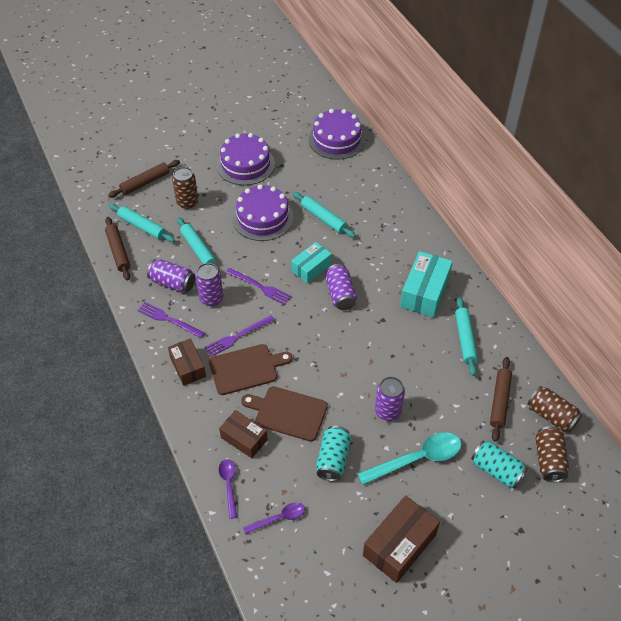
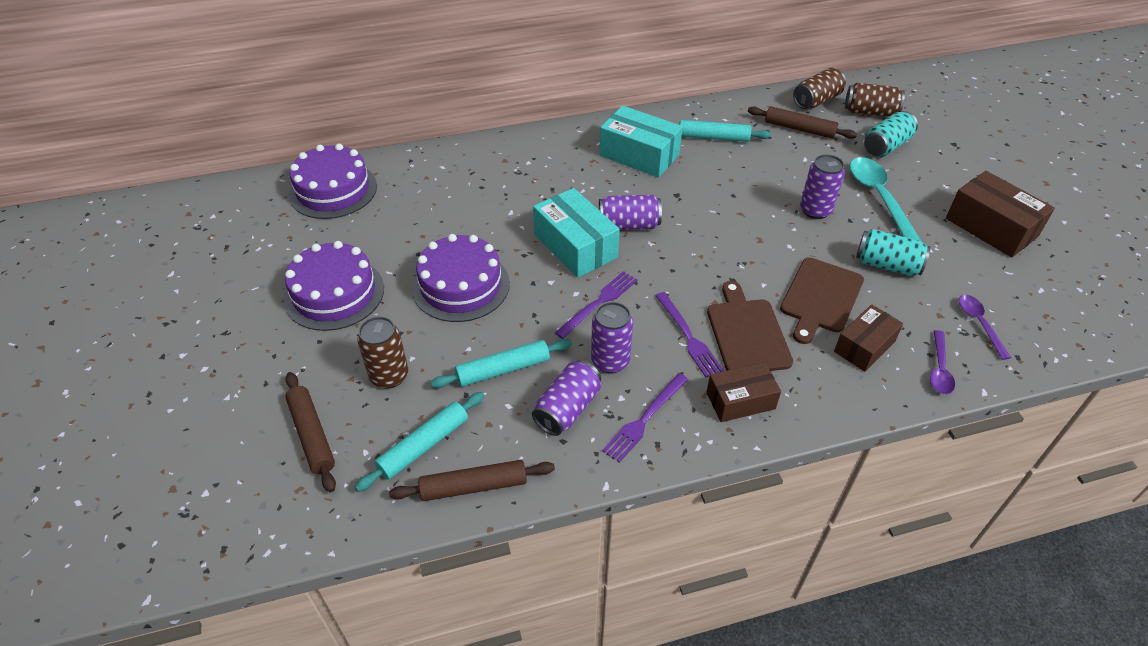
camera: 80 degrees left, 5 degrees down
(229, 485) = (939, 369): purple spoon -> purple spoon turned 75 degrees counterclockwise
(311, 268) = (575, 246): turquoise box -> turquoise box, size x1.53
(323, 218) = (486, 223): turquoise rolling pin -> none

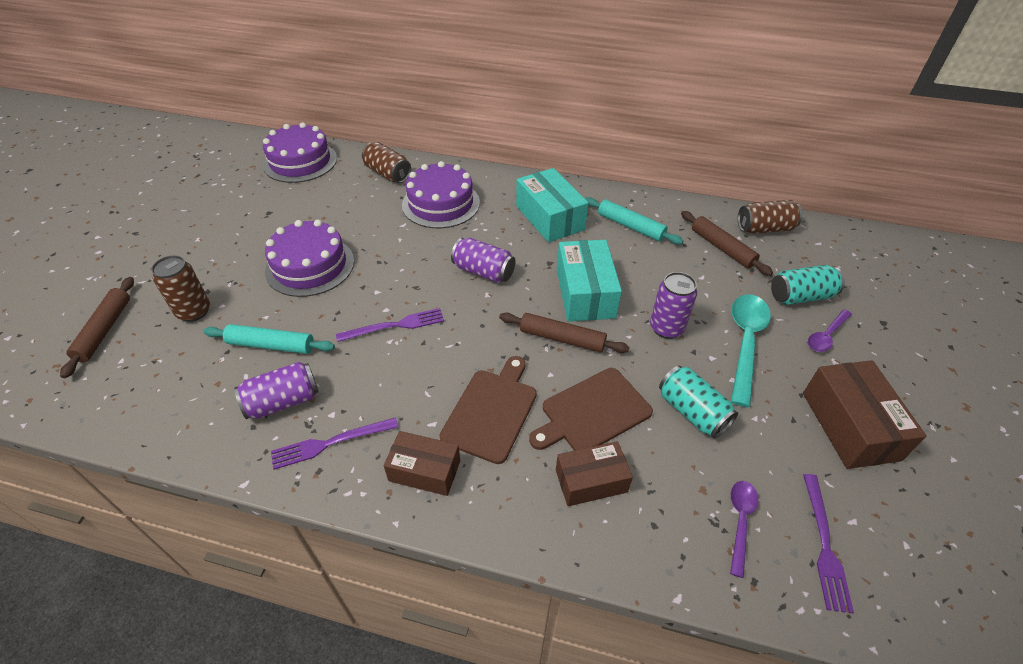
camera: 30 degrees right, 0 degrees up
(334, 294) = (224, 235): purple cake -> purple cake (441, 204)
(424, 445) = (159, 376): turquoise rolling pin -> none
(473, 486) = (156, 427): brown rolling pin -> brown rolling pin (562, 338)
(575, 246) = (424, 271): turquoise box -> turquoise box (585, 293)
(610, 361) = (354, 379): purple can -> none
(688, 336) = (437, 389): purple fork -> purple fork (824, 544)
(870, 112) = (813, 258): brown can -> brown can (388, 174)
(939, 369) = (649, 546): purple spoon -> purple spoon (826, 336)

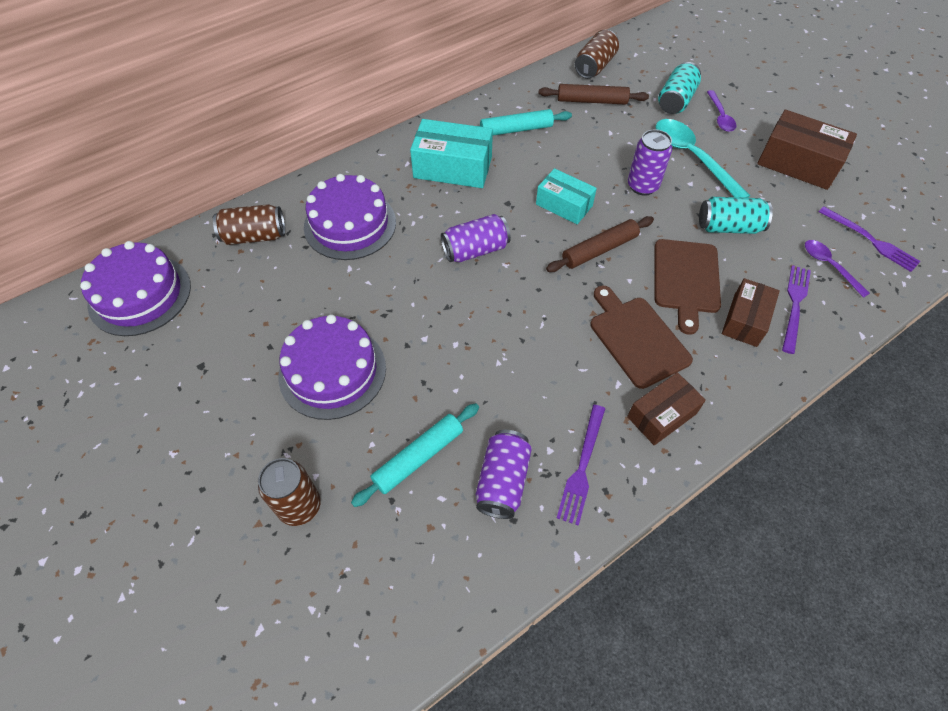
camera: 50 degrees left, 10 degrees up
(104, 330) = (242, 610): brown rolling pin -> none
(395, 326) = (483, 348): purple fork -> purple fork (795, 305)
(585, 293) = (564, 205): turquoise box -> turquoise box, size x0.65

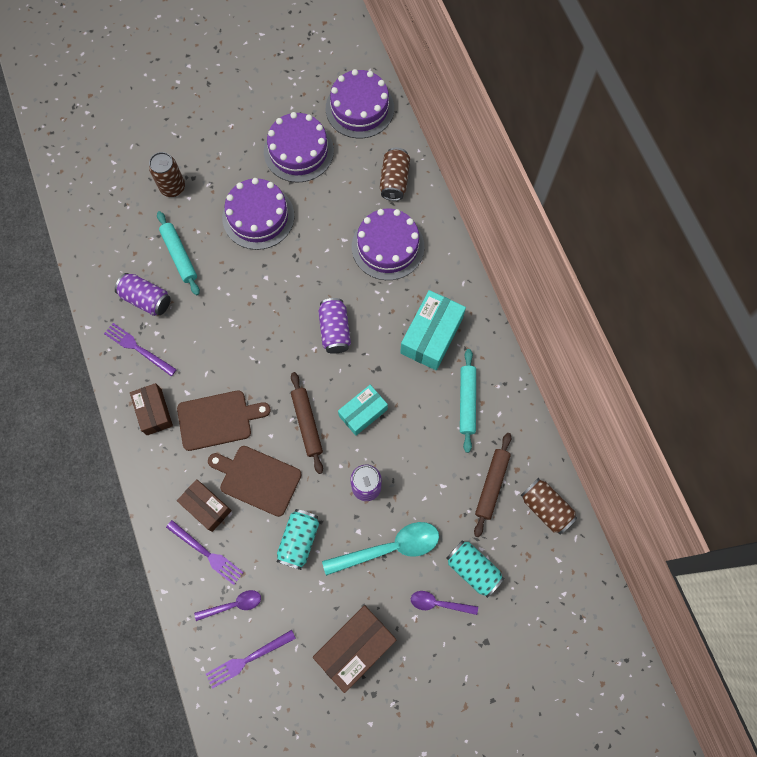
camera: 105 degrees right, 15 degrees up
(216, 349) = (298, 151): none -> purple cake

